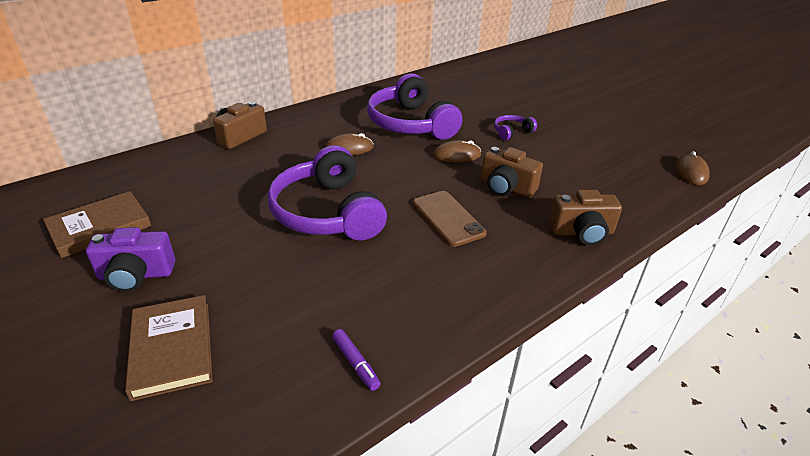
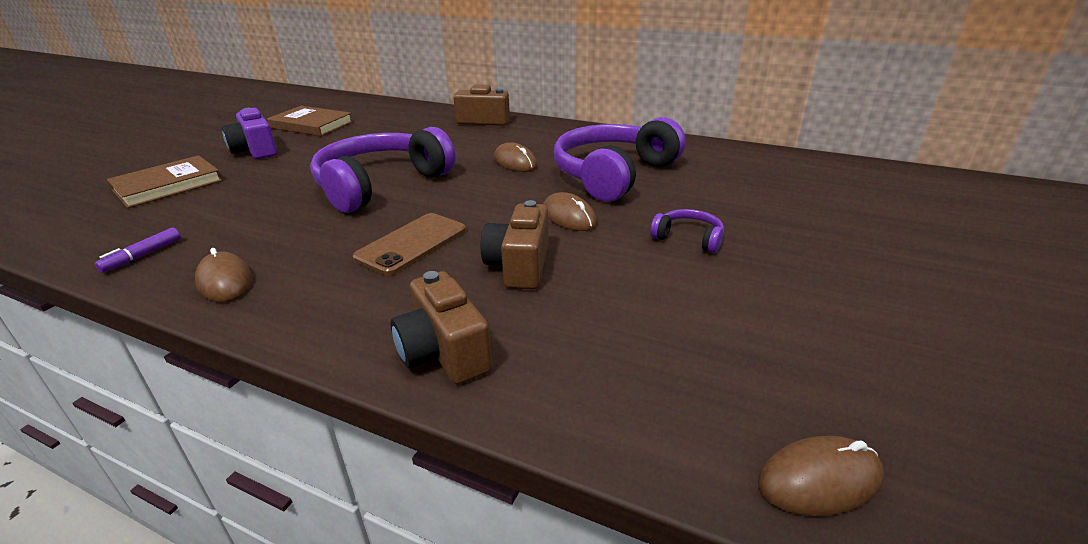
camera: 65 degrees right, 5 degrees down
(443, 312) = (224, 281): none -> brown mouse

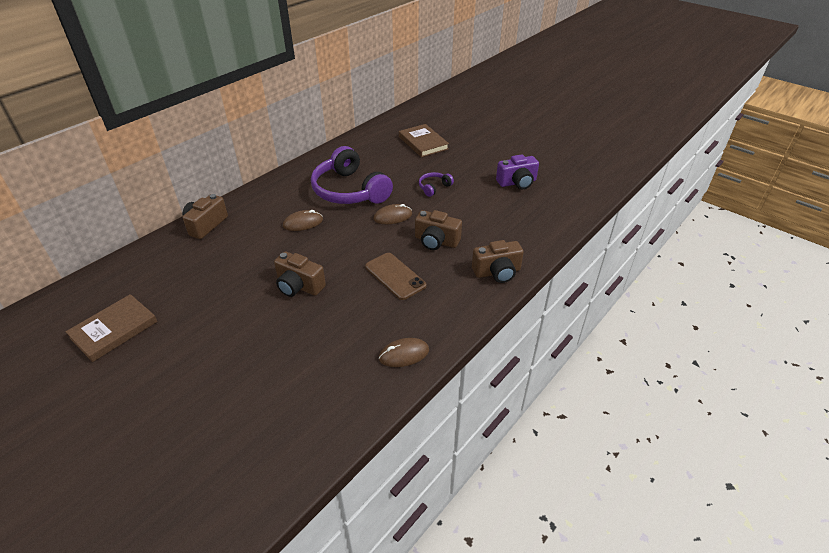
camera: 75 degrees left, 10 degrees up
(142, 256) = (348, 404): purple marker -> none
(168, 185) = (210, 419): brown book -> brown book (423, 143)
(255, 151) = (160, 366): purple camera -> purple camera (517, 182)
(381, 184) = (299, 286): purple headphones -> brown camera
(819, 479) = (575, 205): brown mouse -> none

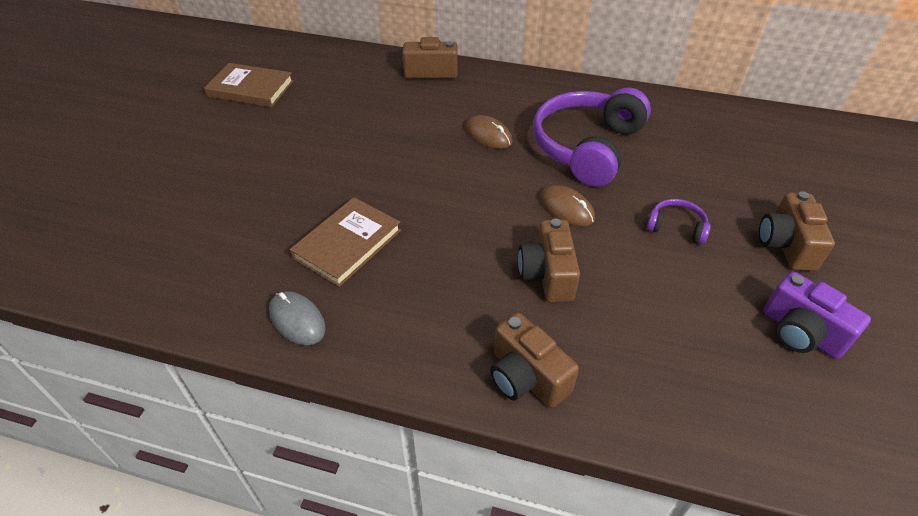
camera: 65 degrees right, 5 degrees up
(299, 286) = (373, 178): brown camera -> brown camera (786, 245)
(395, 276) = (442, 257): brown phone -> none
(404, 354) = (297, 320): brown mouse -> grey mouse
(423, 143) = (781, 174): brown book -> brown book (347, 244)

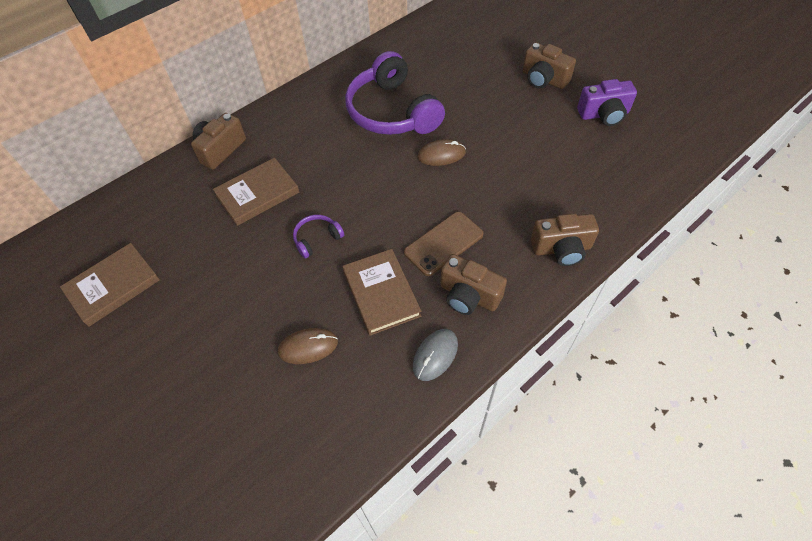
camera: 55 degrees left, 10 degrees up
(297, 320) = (435, 355): grey mouse -> grey mouse turned 45 degrees counterclockwise
(401, 113) = (257, 194): none -> brown book
(446, 263) = (443, 243): none -> brown phone
(488, 135) = (332, 155): brown mouse -> brown mouse (308, 347)
(547, 274) = (491, 196): brown camera -> brown camera (468, 296)
(676, 227) = (497, 114): purple headphones -> purple headphones (317, 239)

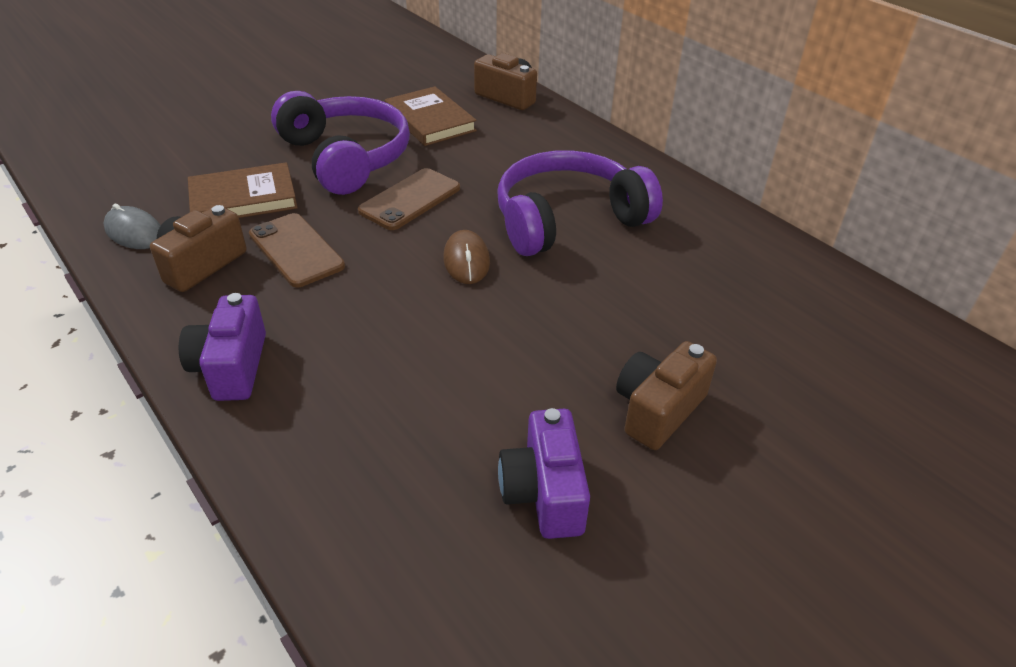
camera: 90 degrees right, 15 degrees down
(113, 286) = (335, 56): brown book -> none
(308, 347) = (202, 152): brown mouse -> none
(317, 239) = (346, 157): purple headphones -> purple headphones, size x2.33
(375, 191) = (410, 199): none -> brown phone
(561, 249) = (231, 367): brown camera -> purple camera

